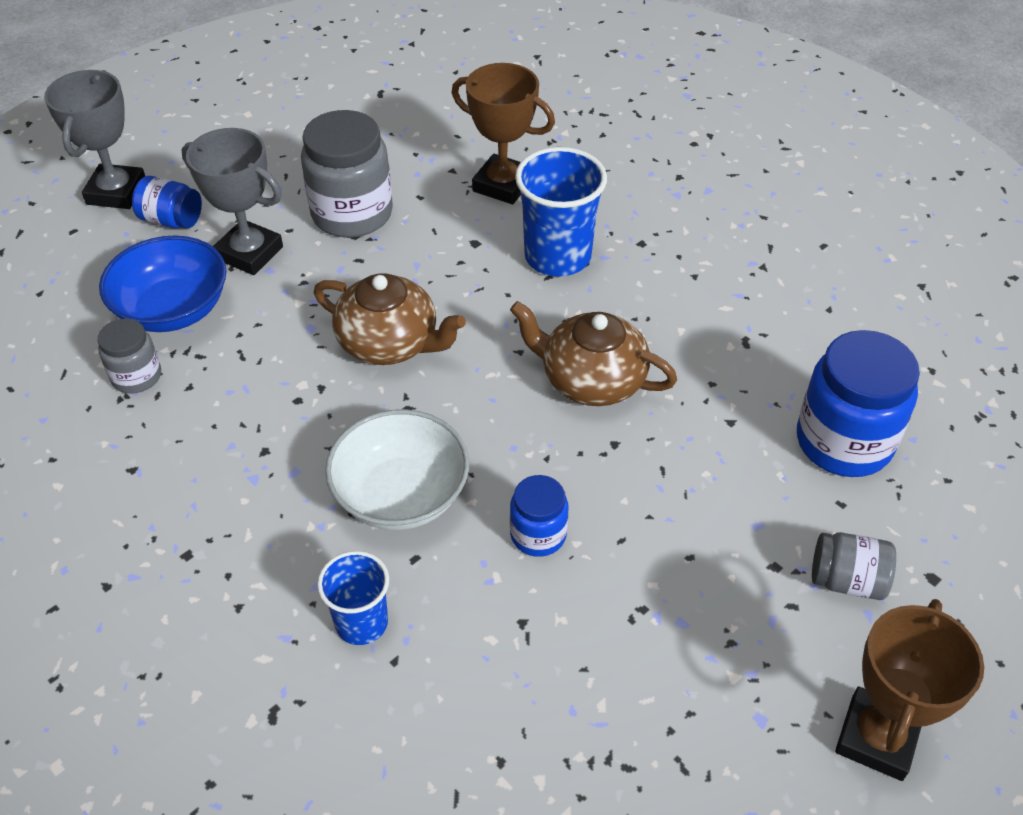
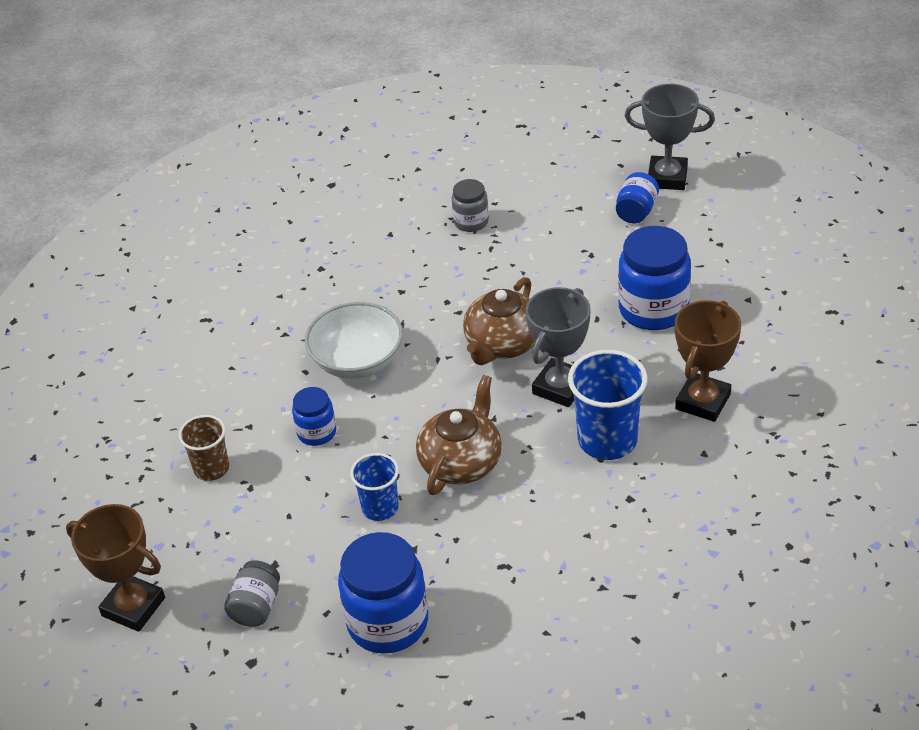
camera: 95 degrees right, 5 degrees down
(173, 310) = (537, 228): blue bowl -> none
(249, 253) = (600, 257): grey trophy -> grey trophy (560, 387)
(352, 214) = (653, 309): grey jar -> blue jar
(361, 623) = (260, 350): blue cup -> blue cup (380, 508)
(608, 664) = (211, 468): none -> brown cup

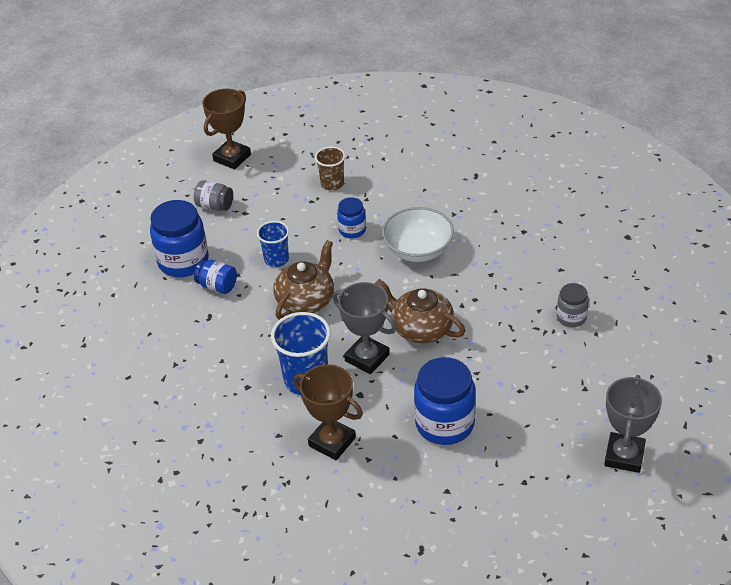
camera: 95 degrees right, 0 degrees up
(461, 462) = (306, 300): brown teapot -> brown teapot turned 90 degrees counterclockwise
(636, 211) = (575, 427): blue jar -> blue jar (217, 286)

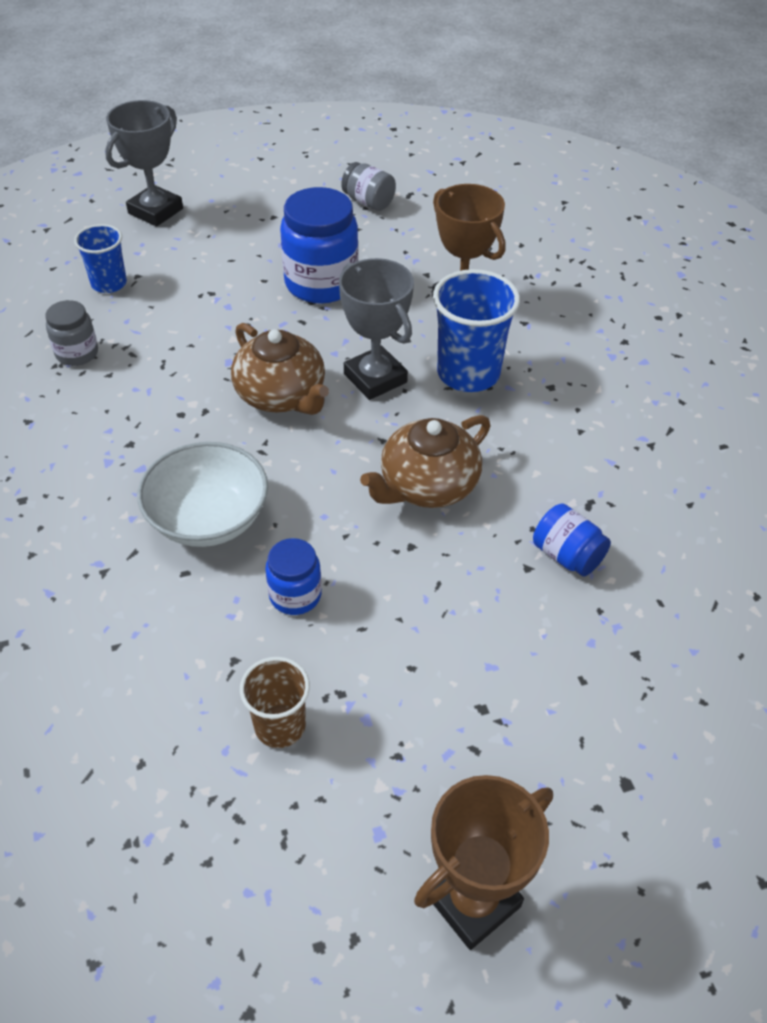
camera: 165 degrees left, 5 degrees up
(183, 261) = (622, 626): blue jar -> none
(215, 206) = (541, 749): grey jar -> grey jar (368, 202)
(276, 259) = (451, 576): blue cup -> blue cup (109, 283)

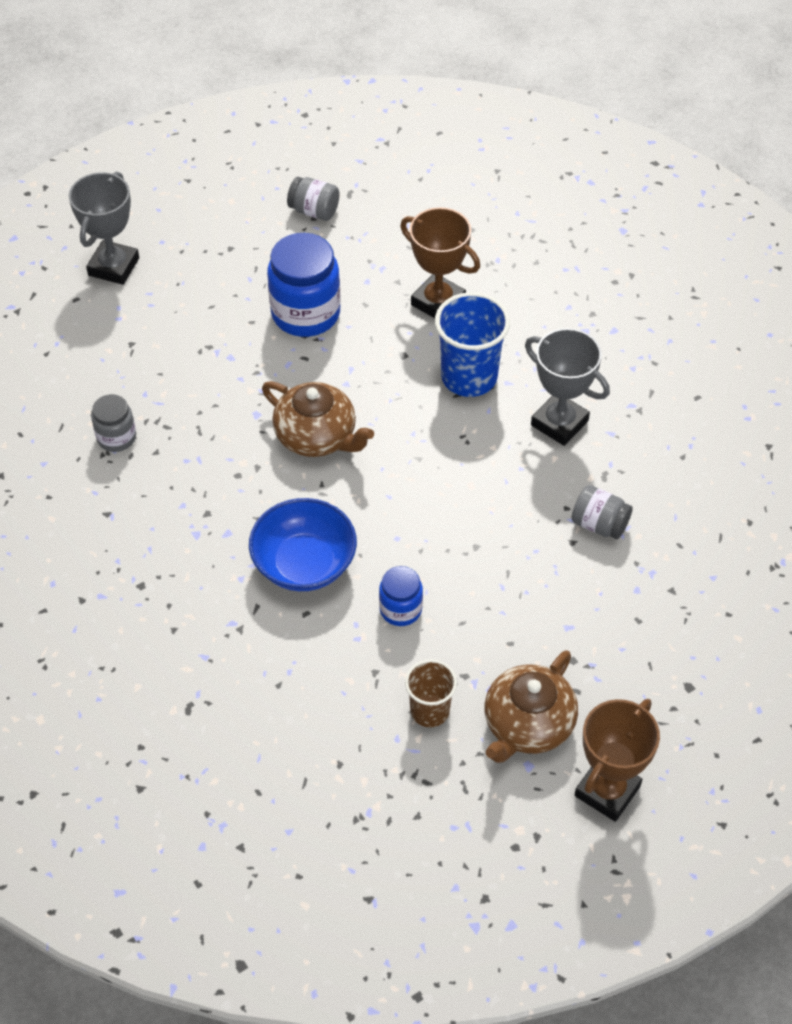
camera: 15 degrees left, 5 degrees up
(109, 283) = (109, 358): blue cup -> none
(208, 518) = (304, 563): white bowl -> blue bowl
(375, 378) = (391, 401): grey trophy -> grey trophy (559, 423)
(427, 485) = (470, 491): brown teapot -> brown teapot (527, 725)
(567, 555) = (599, 524): blue jar -> grey jar

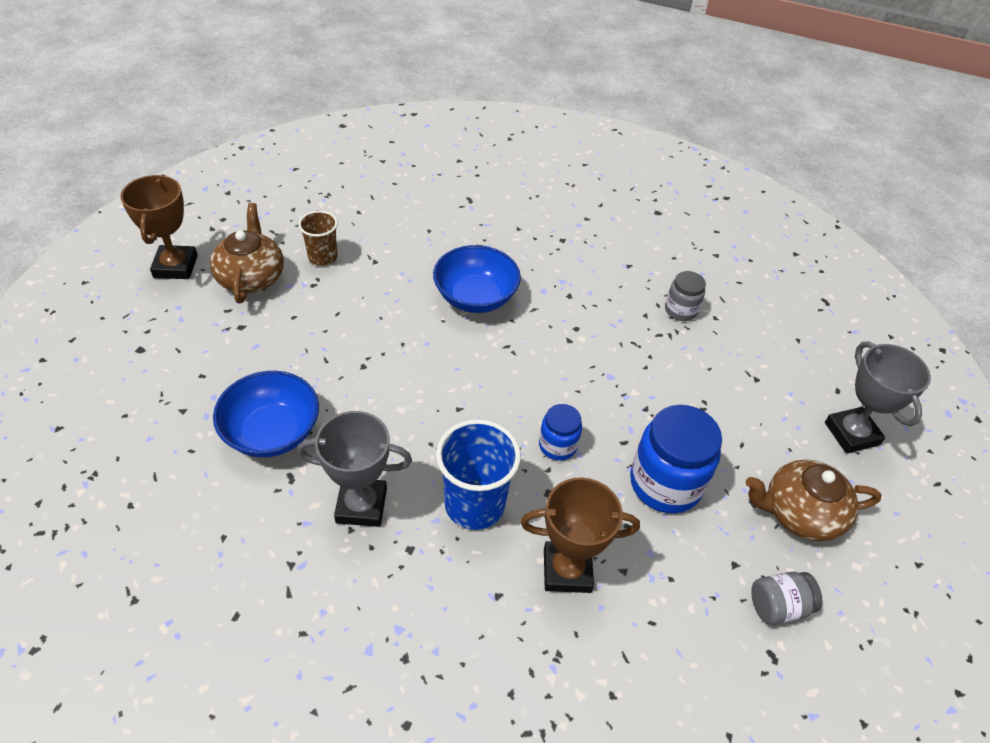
camera: 140 degrees right, 5 degrees down
(317, 436) = (550, 383): brown teapot -> brown teapot (799, 513)
(400, 609) = (386, 301): blue jar -> blue jar (557, 445)
(599, 524) = (272, 432): grey jar -> blue bowl

